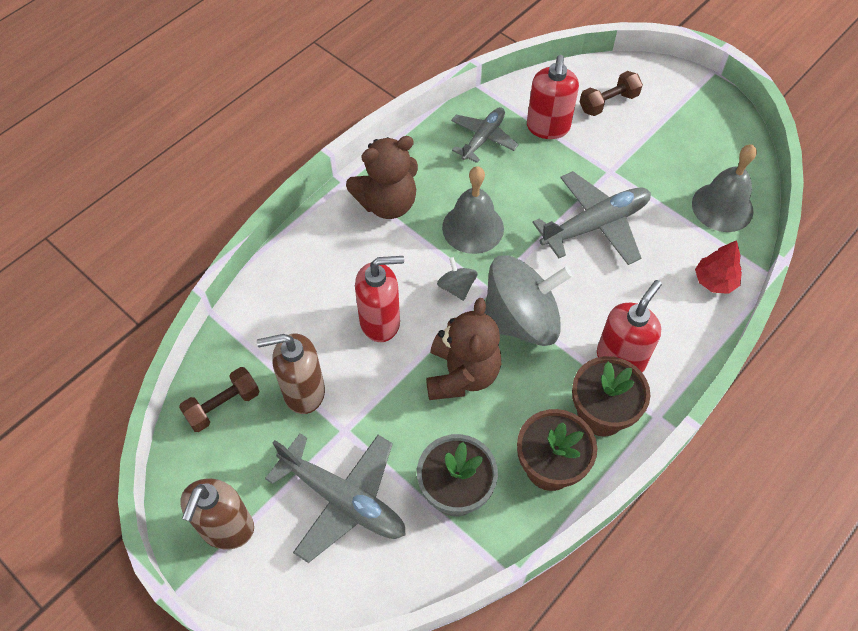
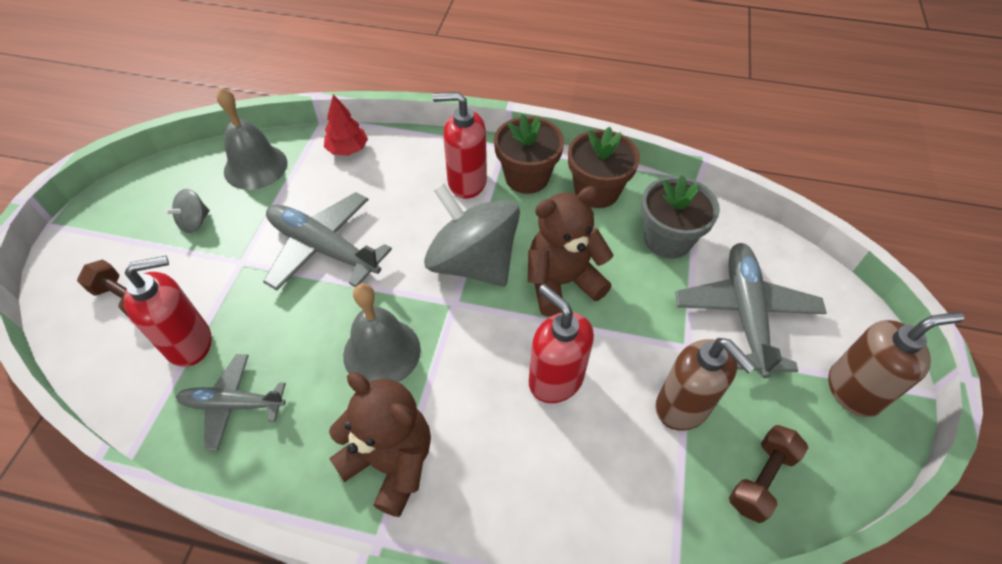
camera: 120 degrees left, 5 degrees down
(223, 406) = (761, 479): brown dumbbell -> brown dumbbell turned 75 degrees counterclockwise
(456, 287) = (469, 331): grey spinning top -> grey spinning top (194, 222)

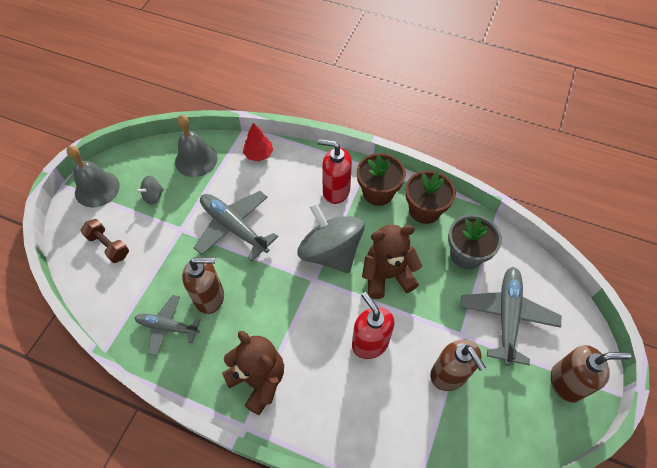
camera: 10 degrees right, 5 degrees up
(190, 343) = (145, 281): red soap dispenser -> none
(297, 351) = (210, 297): none -> brown soap dispenser
(382, 352) = (262, 306): grey bell -> grey bell (97, 189)
(761, 479) = (488, 430): brown dumbbell -> none

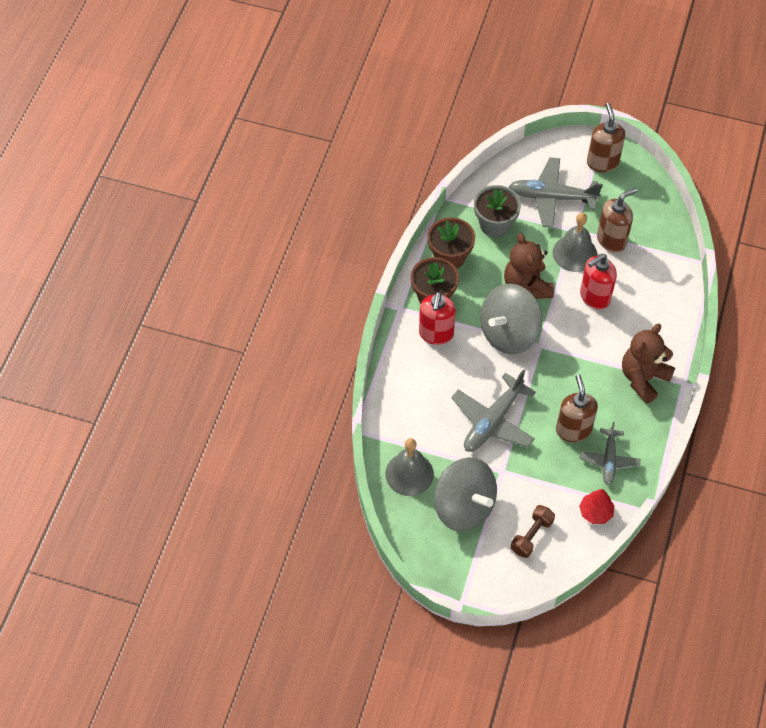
camera: 95 degrees left, 0 degrees up
(97, 189) = (461, 568): grey bell -> grey bell (574, 253)
(153, 196) = (464, 506): grey spinning top -> grey spinning top, size x2.35
(258, 154) = (395, 411): red tree -> red tree (595, 512)

